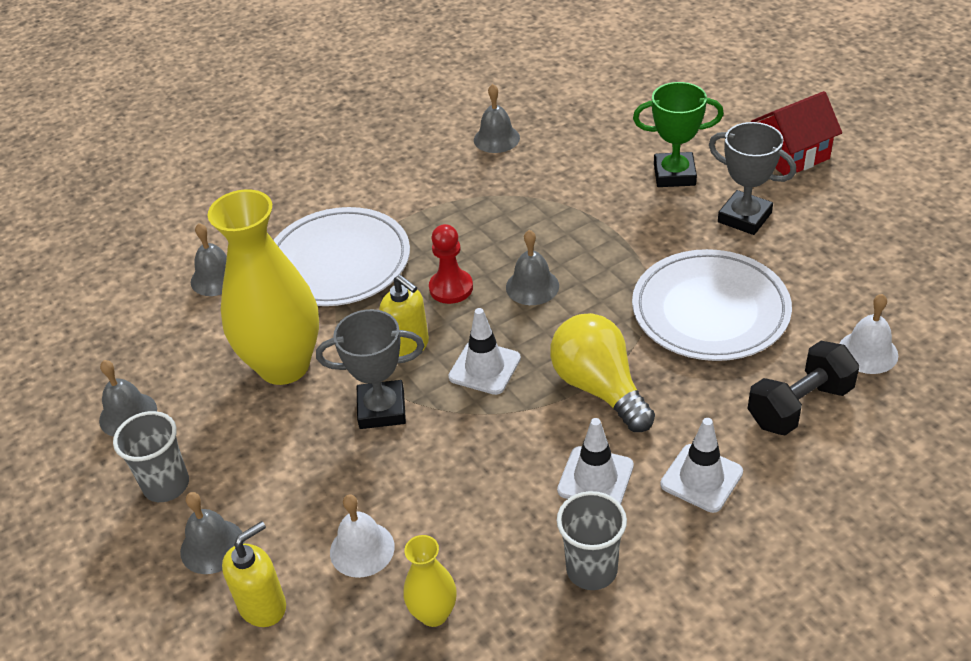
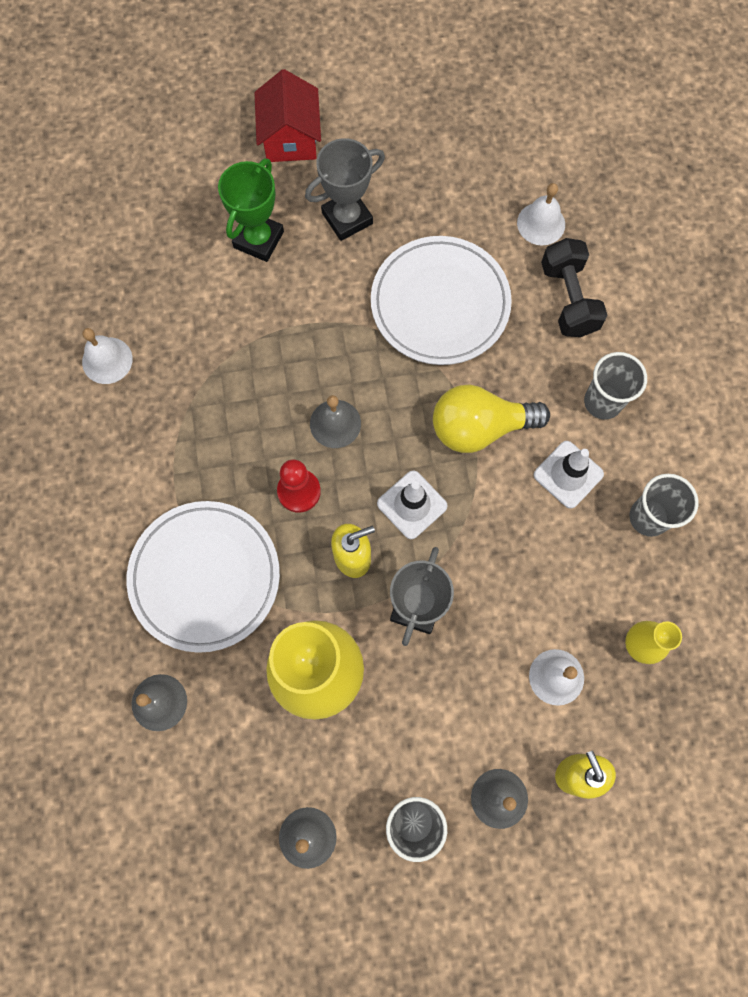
camera: 70 degrees left, 30 degrees up
(496, 138) = (107, 360): grey bell -> white bell
(701, 478) = (602, 402): white traffic cone -> grey cup

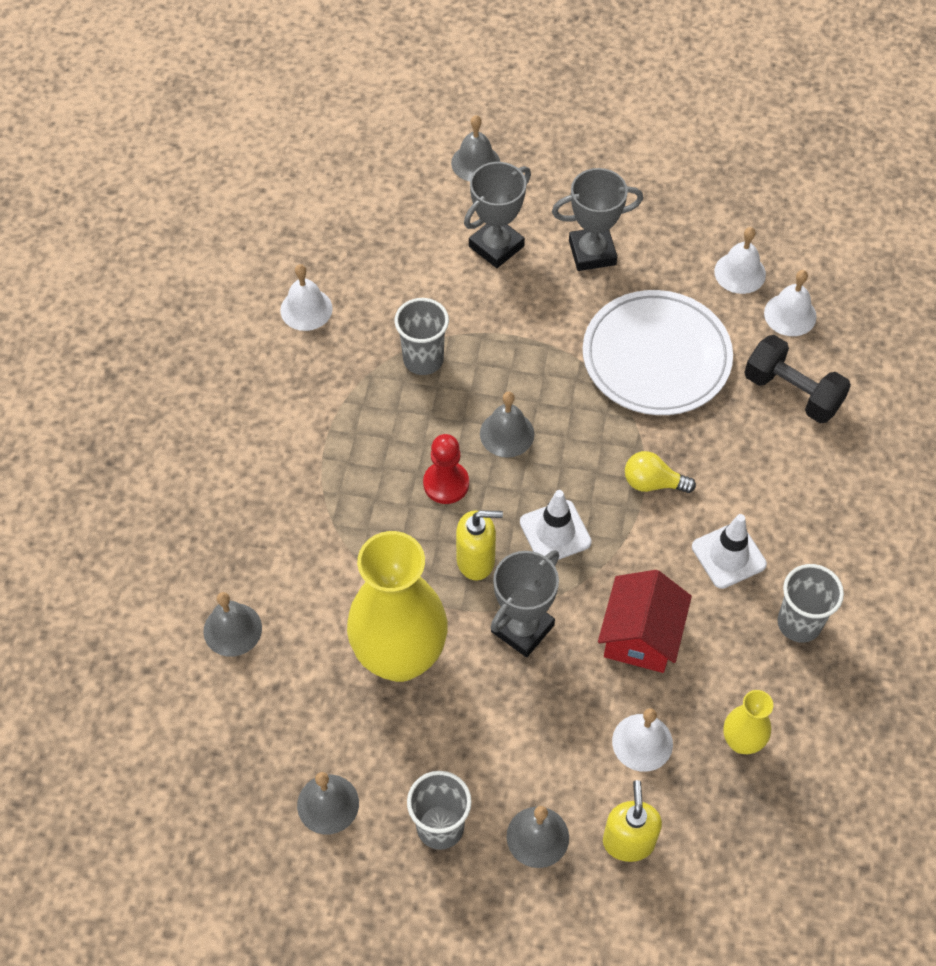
camera: 20 degrees right, 15 degrees down
(205, 577) = (322, 531): white plate -> none
(209, 160) = (475, 163): none -> grey bell
(258, 239) = (496, 246): green trophy -> grey trophy
(290, 138) = (563, 165): red house -> red house (641, 636)
(479, 427) = (653, 483): yellow light bulb -> yellow light bulb, size x0.56
(483, 196) = (740, 272): none -> white bell
(568, 299) = (792, 392): black dumbbell -> black dumbbell turned 60 degrees counterclockwise
(602, 402) = (791, 499): grey cup -> grey cup (423, 359)

